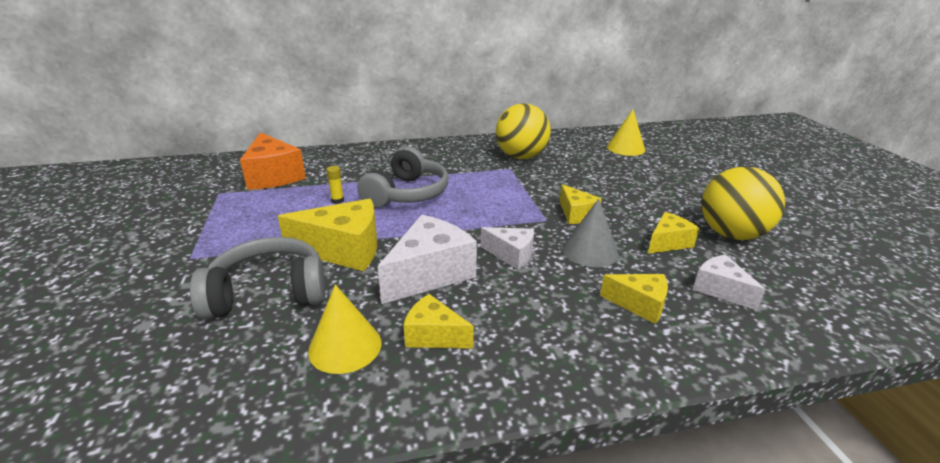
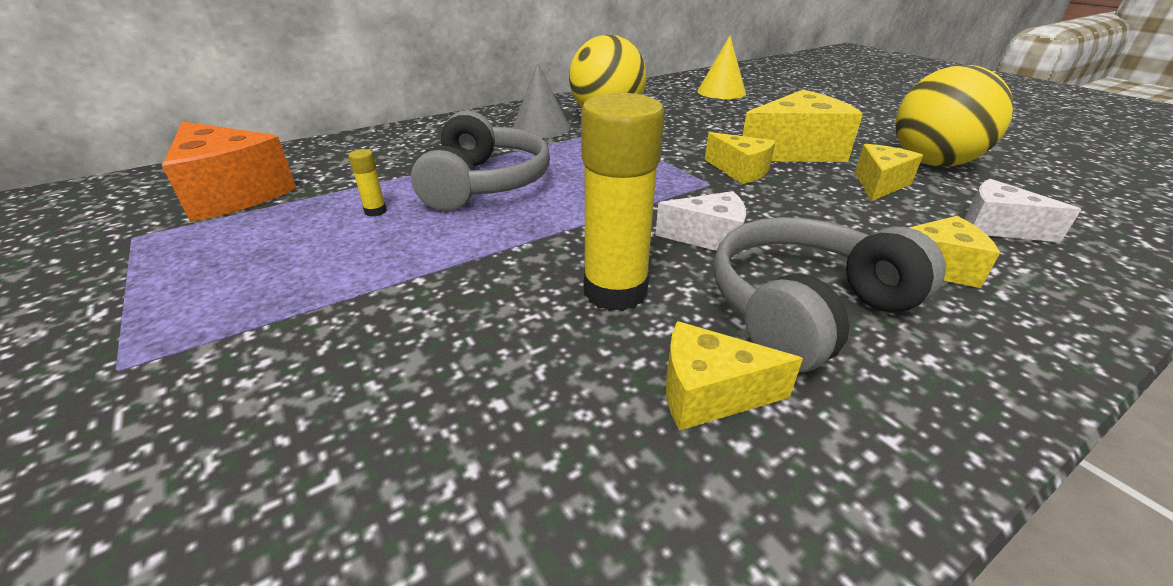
camera: 20 degrees left, 5 degrees up
(268, 293) = (339, 399): grey headphones -> grey headphones (805, 309)
(344, 250) = (441, 285): yellow cheese -> yellow cheese (795, 151)
(345, 346) = (569, 465): yellow cone -> none
(430, 274) = (615, 291): white cheese -> yellow glue stick
(590, 251) = (803, 212): grey cone -> grey cone (541, 128)

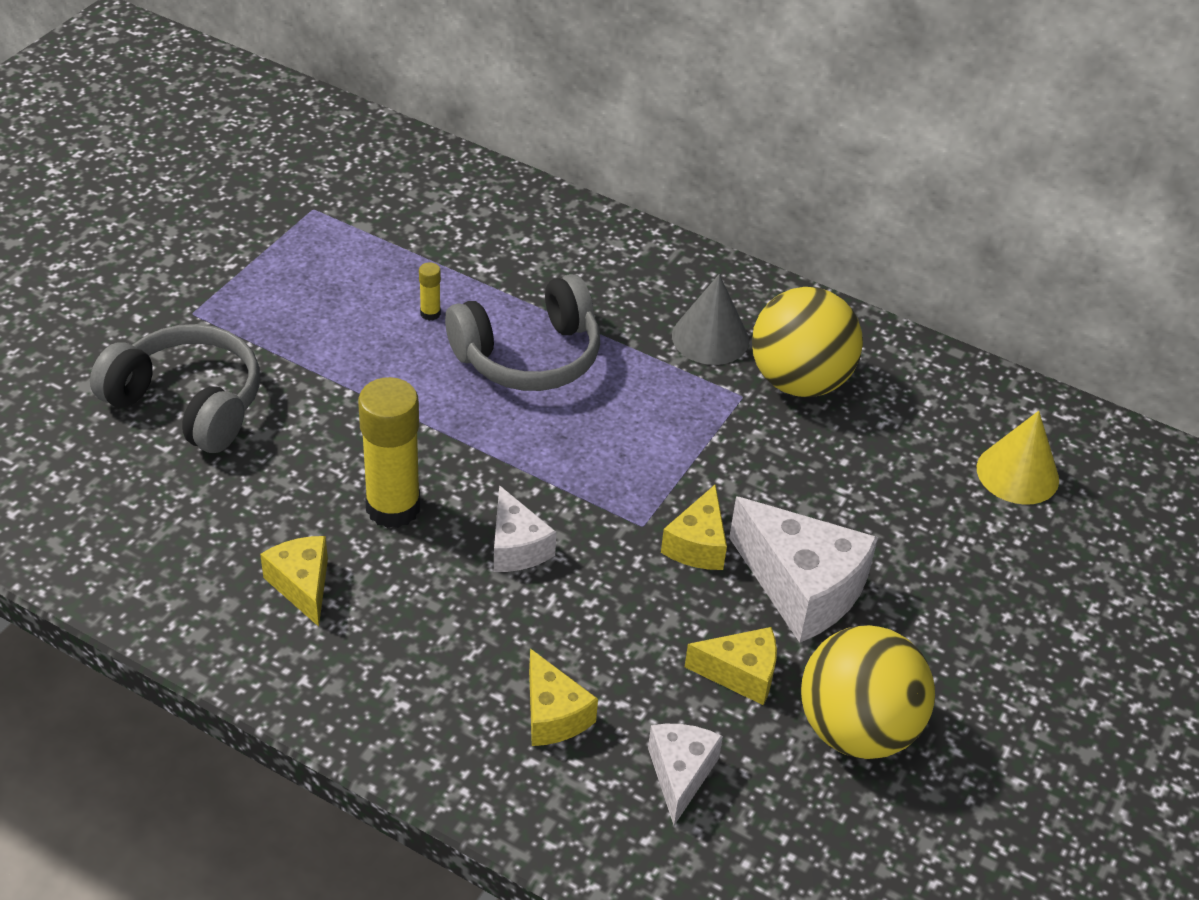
camera: 60 degrees right, 10 degrees up
(232, 194) = (405, 211): orange cheese -> none
(795, 151) = (802, 588): yellow cheese -> white cheese
(805, 309) = (430, 626): grey headphones -> grey headphones (188, 403)

